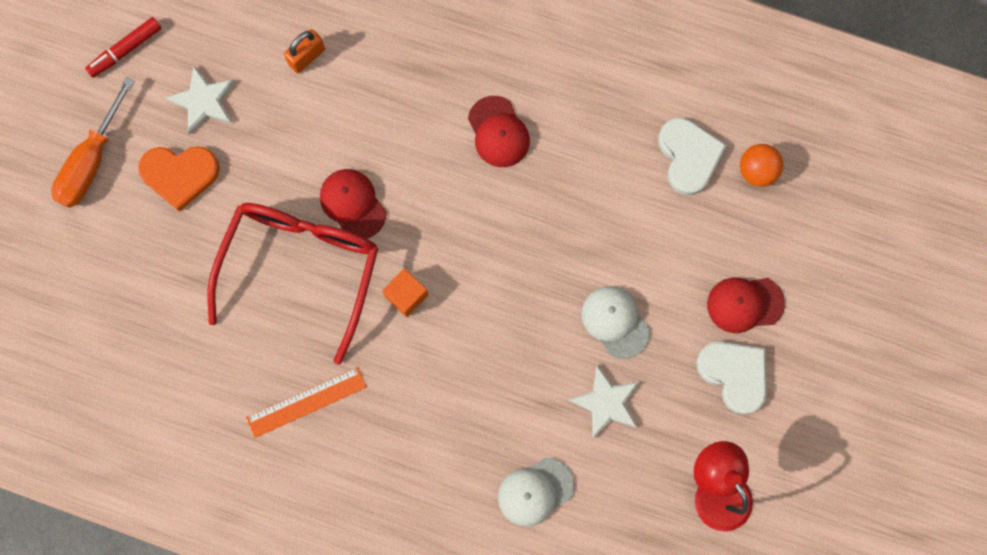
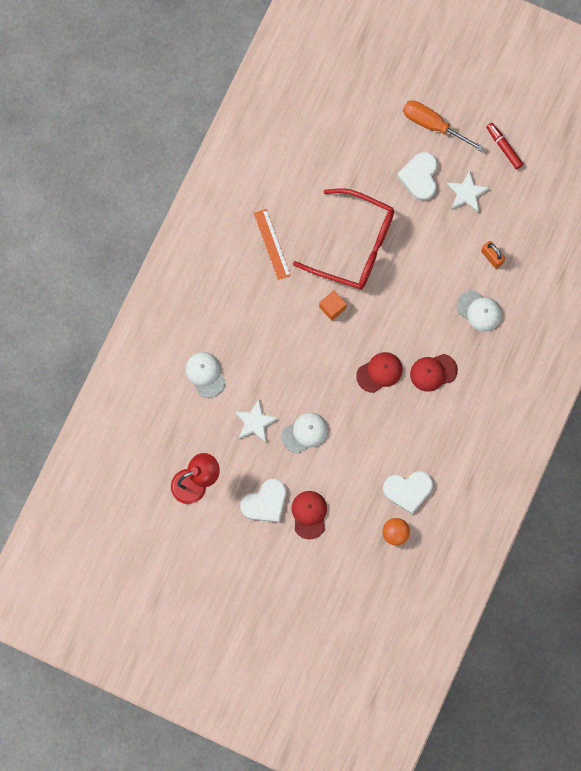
camera: 95 degrees right, 0 degrees up
(180, 175) = (420, 177): orange heart -> white heart
(353, 204) = (393, 279): red cap -> red cap (379, 372)
(394, 70) = (479, 311): none -> white cap

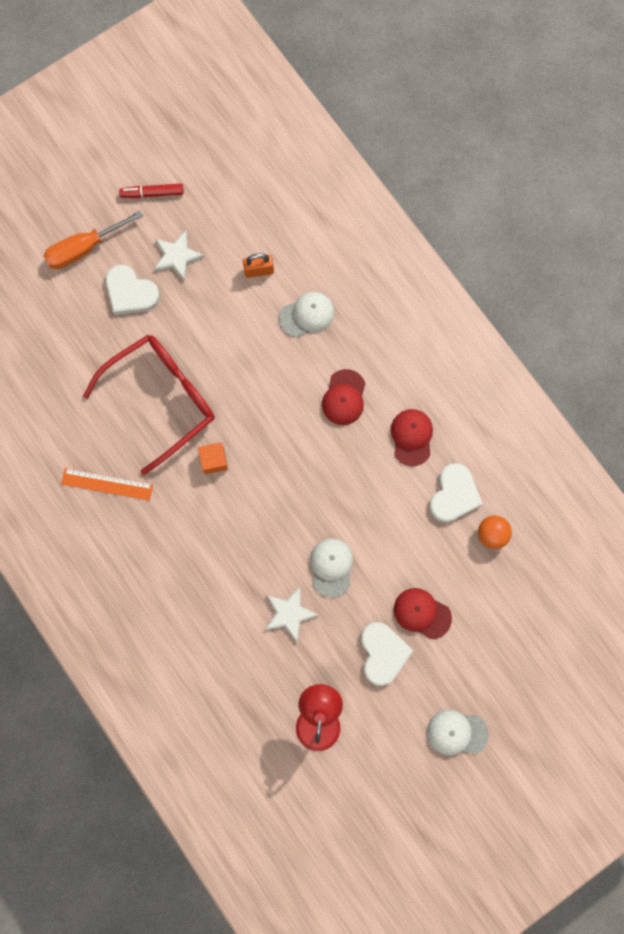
camera: 60 degrees left, 0 degrees up
(205, 374) = (205, 637): white cap -> white cap (457, 732)
(379, 372) = (312, 452): red cap -> red cap (411, 437)

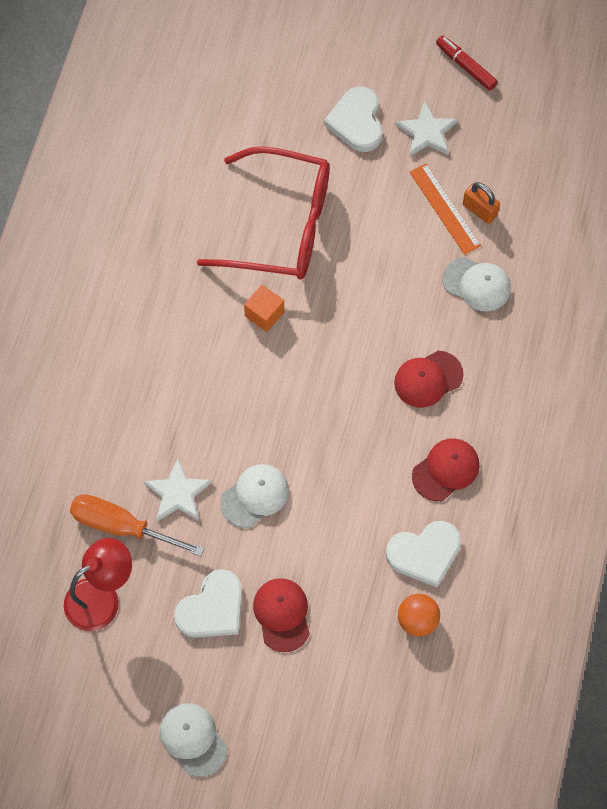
camera: 50 degrees right, 10 degrees down
(84, 248) = (361, 53): orange screwdriver -> orange screwdriver (122, 526)
(107, 484) = (162, 242): orange ruler -> orange ruler (445, 208)

